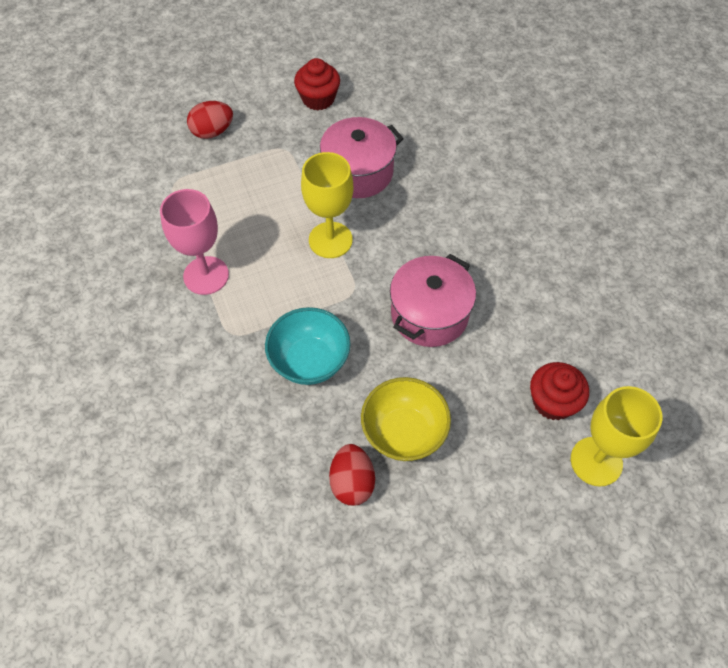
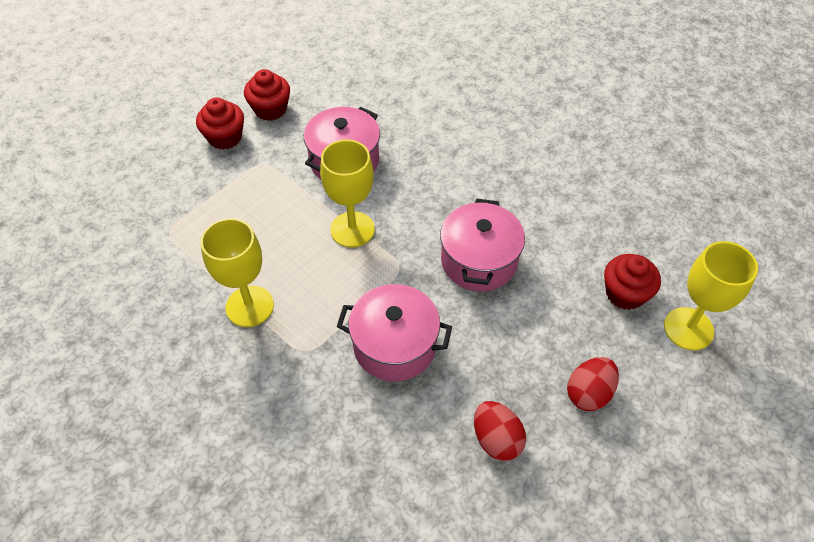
camera: 25 degrees left, 5 degrees down
(206, 275) = (249, 306): pink goblet -> yellow goblet
(212, 132) = (183, 172): red egg -> red egg (588, 393)
(264, 112) = (225, 137): none -> red cupcake
(309, 361) = (394, 345): turquoise bowl -> pink pot
(404, 432) = (516, 374): yellow bowl -> none

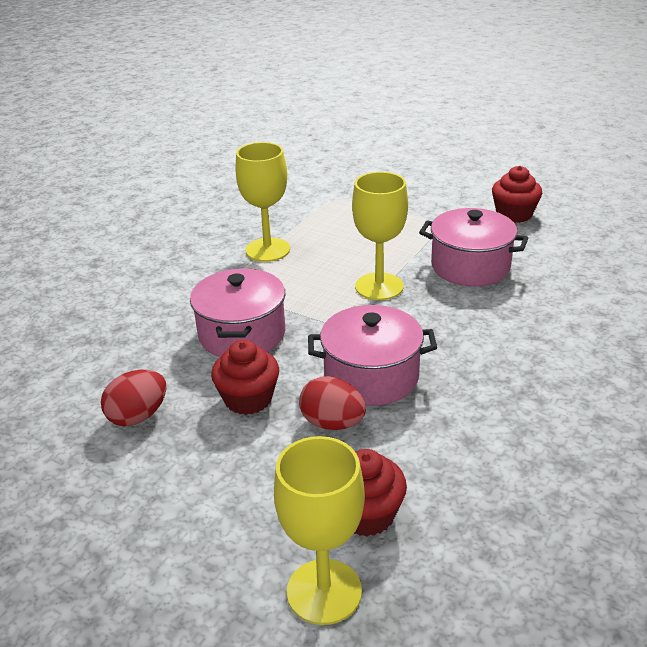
camera: 80 degrees right, 20 degrees down
(225, 137) = (459, 200): red cupcake -> red cupcake (248, 399)
(588, 393) = (202, 486): red egg -> red egg (332, 423)

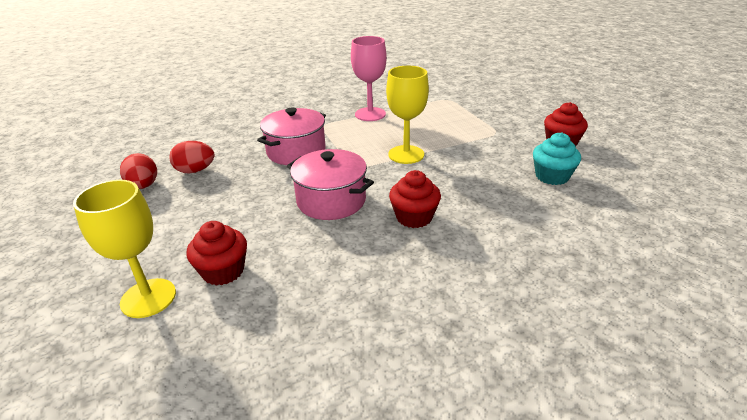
camera: 35 degrees right, 0 degrees up
(248, 399) = (253, 184): red cupcake -> red cupcake (414, 217)
(267, 250) = (370, 114): yellow goblet -> pink goblet
(332, 423) = (275, 216): red egg -> red egg (144, 186)
(470, 267) = (482, 164): pink pot -> none
(549, 255) = (552, 176): none -> turquoise cupcake

